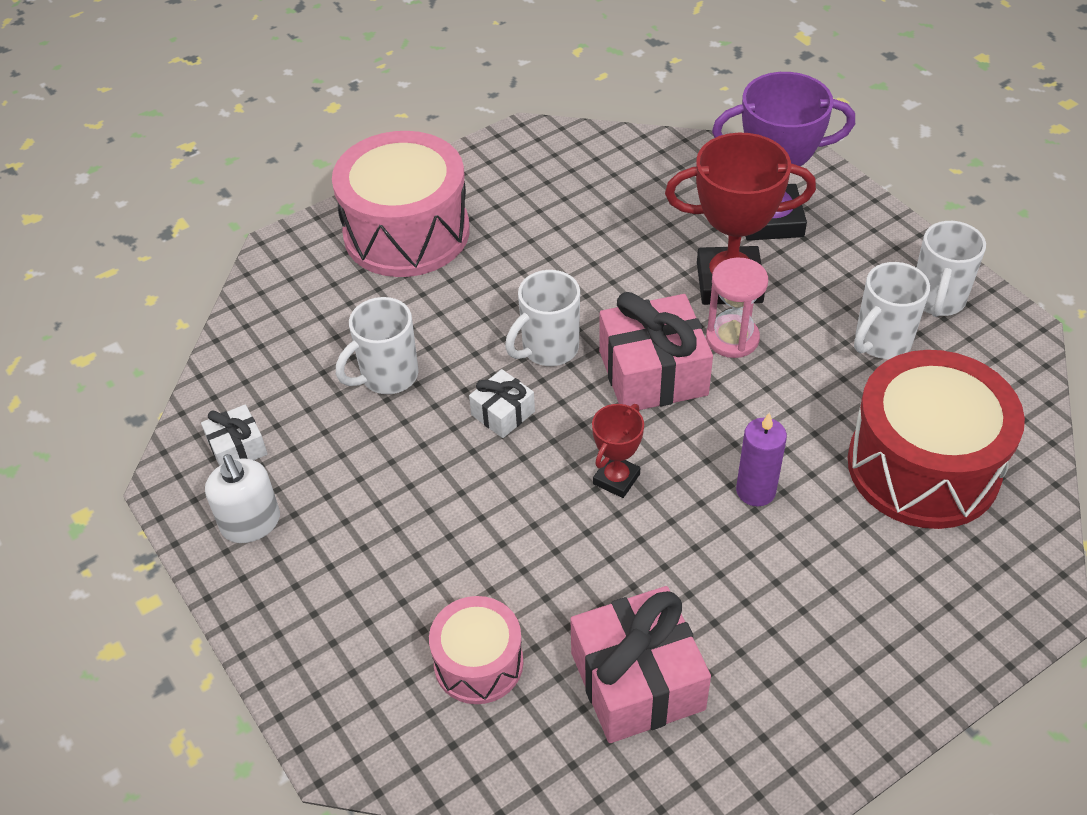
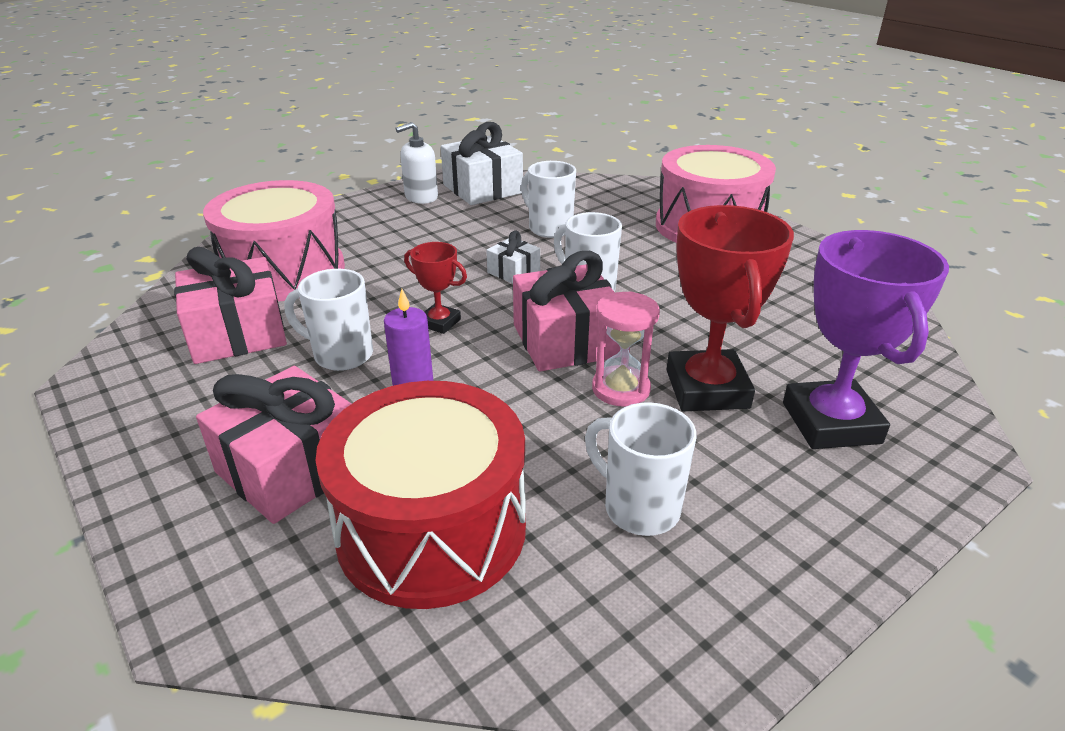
camera: 85 degrees right, 15 degrees down
(237, 448) = (482, 189): white gift -> white gift, size x1.95
(478, 663) = (284, 271): pink drum -> pink drum, size x1.85
(867, 575) = (291, 468): none -> pink gift
(937, 300) = (735, 576): white mug -> white mug (341, 355)

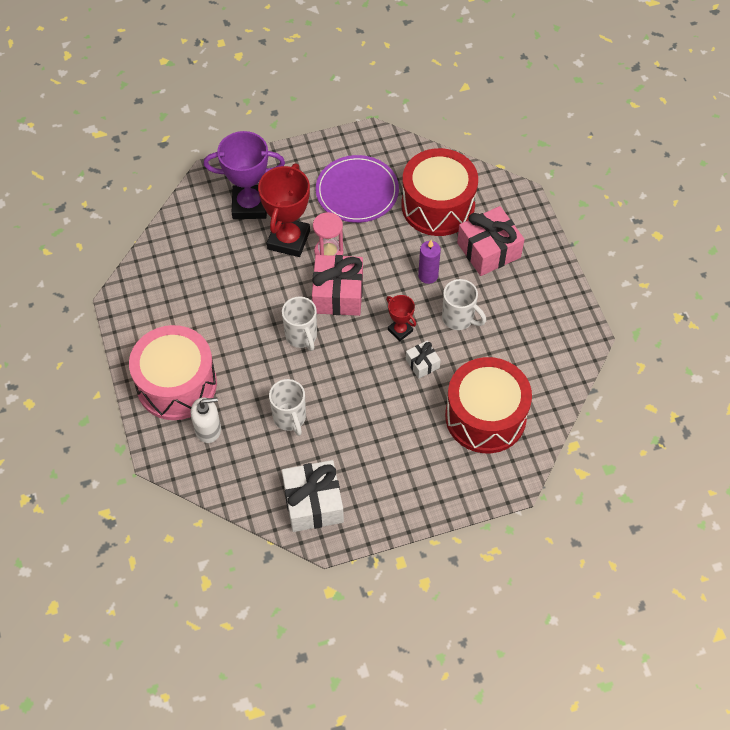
camera: 160 degrees left, 25 degrees up
(237, 333) = (514, 355): pink gift -> none
(284, 271) = (485, 416): pink drum -> red drum
(421, 197) = (368, 503): white soap dispenser -> white soap dispenser (208, 429)
(513, 272) = (338, 369): white gift -> white gift (422, 363)
(638, 508) = (357, 191): white mug -> purple plate
(831, 423) = (249, 205): purple trophy -> purple trophy turned 75 degrees clockwise

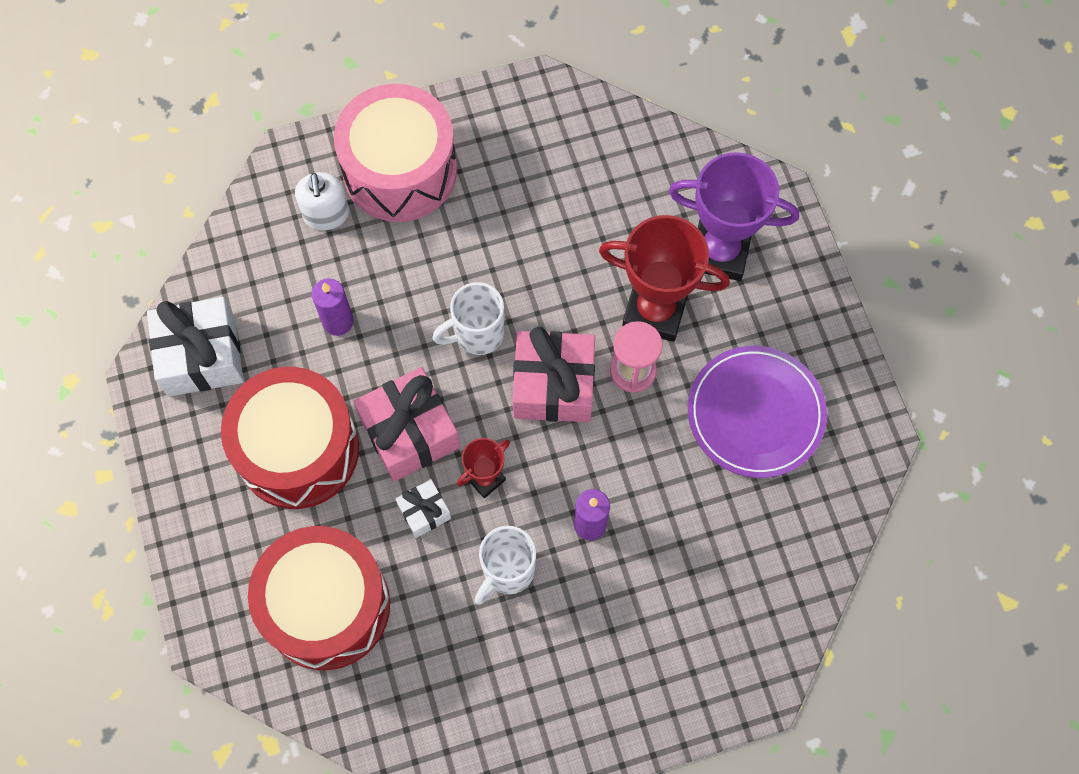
camera: 90 degrees right, 10 degrees up
(249, 205) = (719, 252): purple trophy -> purple trophy turned 75 degrees counterclockwise
(290, 418) = (338, 321): white mug -> purple candle
(438, 206) = (732, 544): red drum -> red drum (298, 449)
(488, 250) = (643, 626): pink gift -> pink gift (409, 432)

